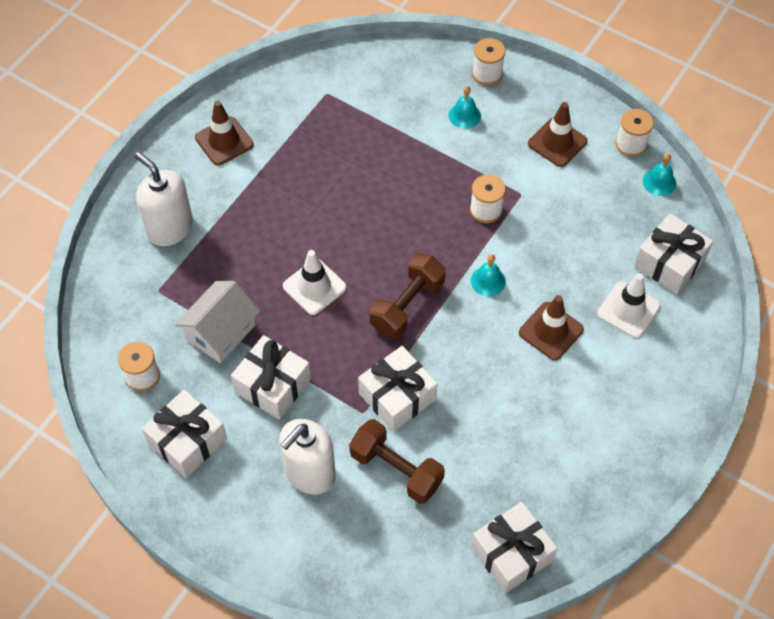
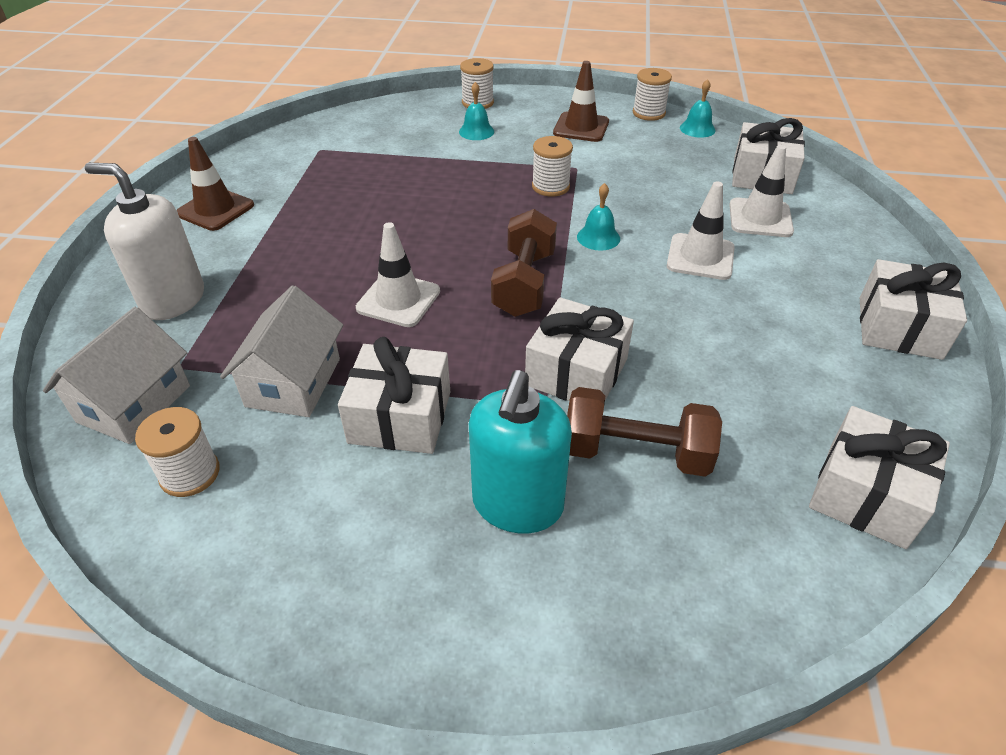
camera: 25 degrees left, 15 degrees down
(125, 310) = (134, 404): none -> white house
(187, 441) = (300, 535): white gift -> white gift (899, 328)
(309, 473) = (517, 504): white soap dispenser -> turquoise soap dispenser
(551, 331) = (700, 257): brown traffic cone -> white traffic cone

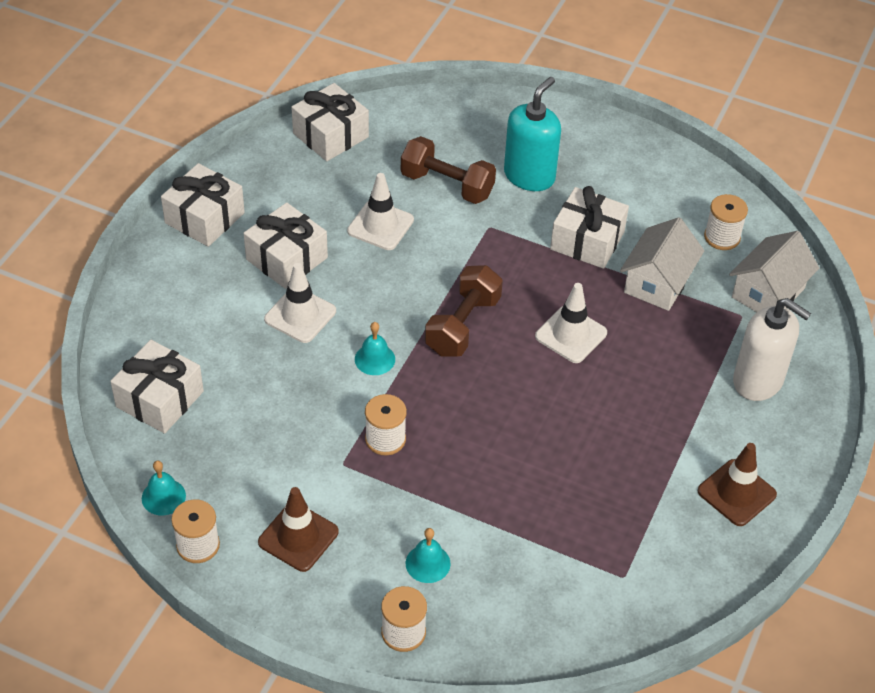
camera: 165 degrees left, 5 degrees up
(576, 372) = (457, 242): white gift -> white gift (287, 258)
(760, 218) = (212, 344): white traffic cone -> white traffic cone (380, 225)

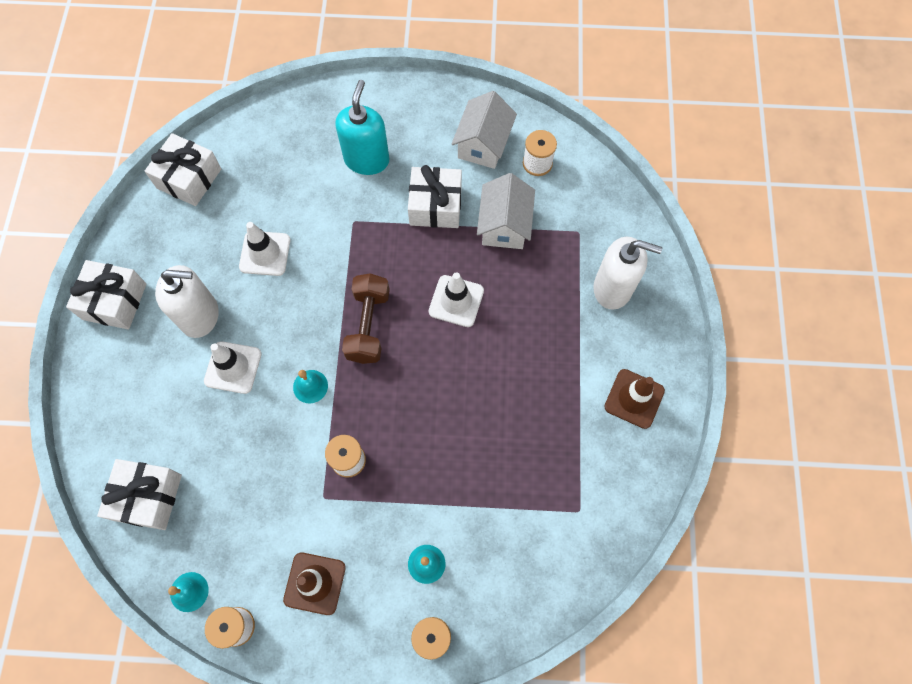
camera: 20 degrees left, 20 degrees up
(287, 258) = (200, 316): white gift -> white soap dispenser
(447, 185) = (304, 193): brown dumbbell -> none
(768, 293) = (590, 203): white house -> white house (483, 144)

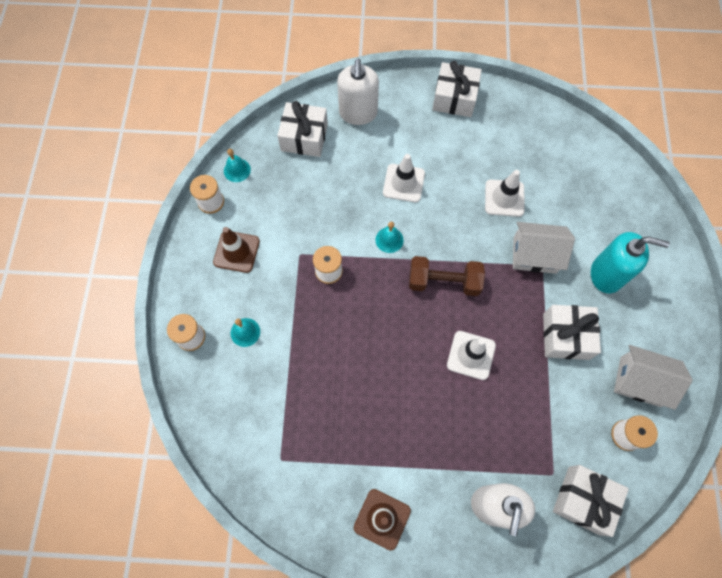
camera: 90 degrees right, 0 degrees up
(189, 178) = (568, 136): white gift -> white gift (583, 500)
(200, 316) = (446, 156): white soap dispenser -> white soap dispenser (358, 113)
(504, 225) = (552, 400): white house -> white house (534, 255)

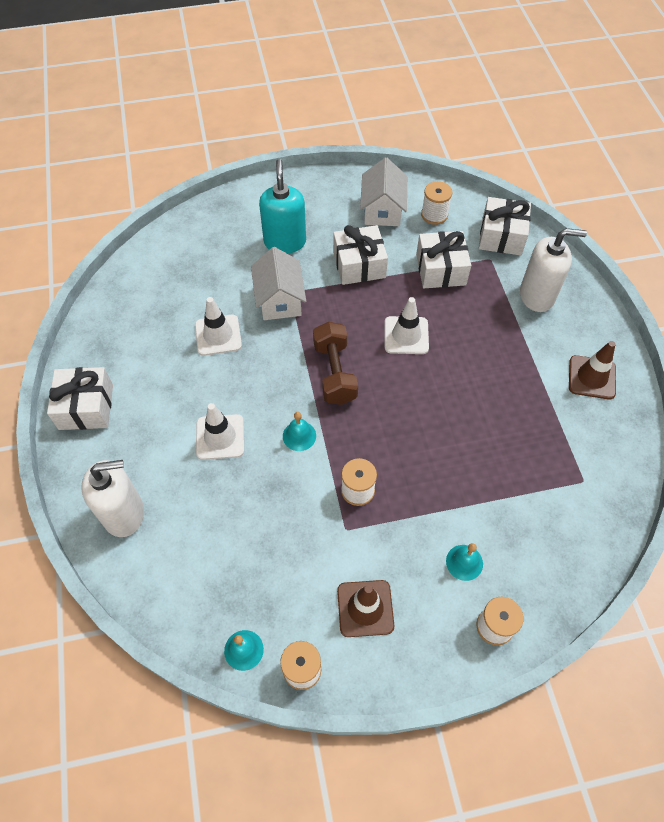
camera: 105 degrees left, 10 degrees down
(304, 137) = (174, 573): white gift -> white gift (441, 269)

